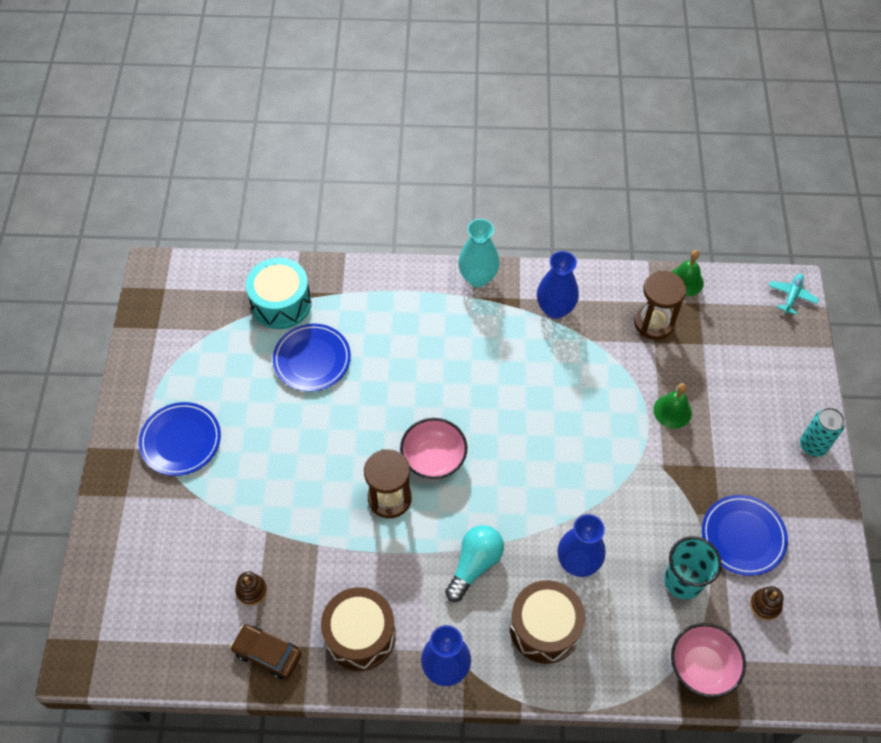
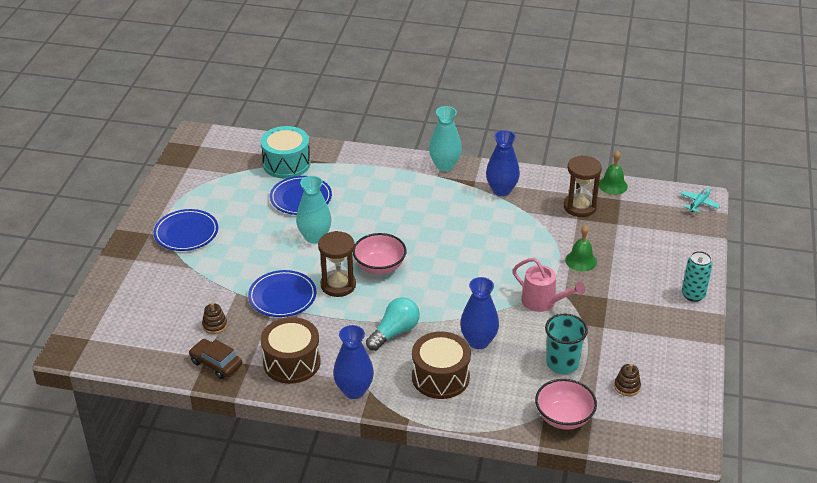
camera: 10 degrees right, 20 degrees down
(343, 422) = (314, 237): none -> turquoise vase
(641, 485) = (543, 302): none -> pink watering can
(743, 536) = (619, 343): blue plate -> blue plate (282, 296)

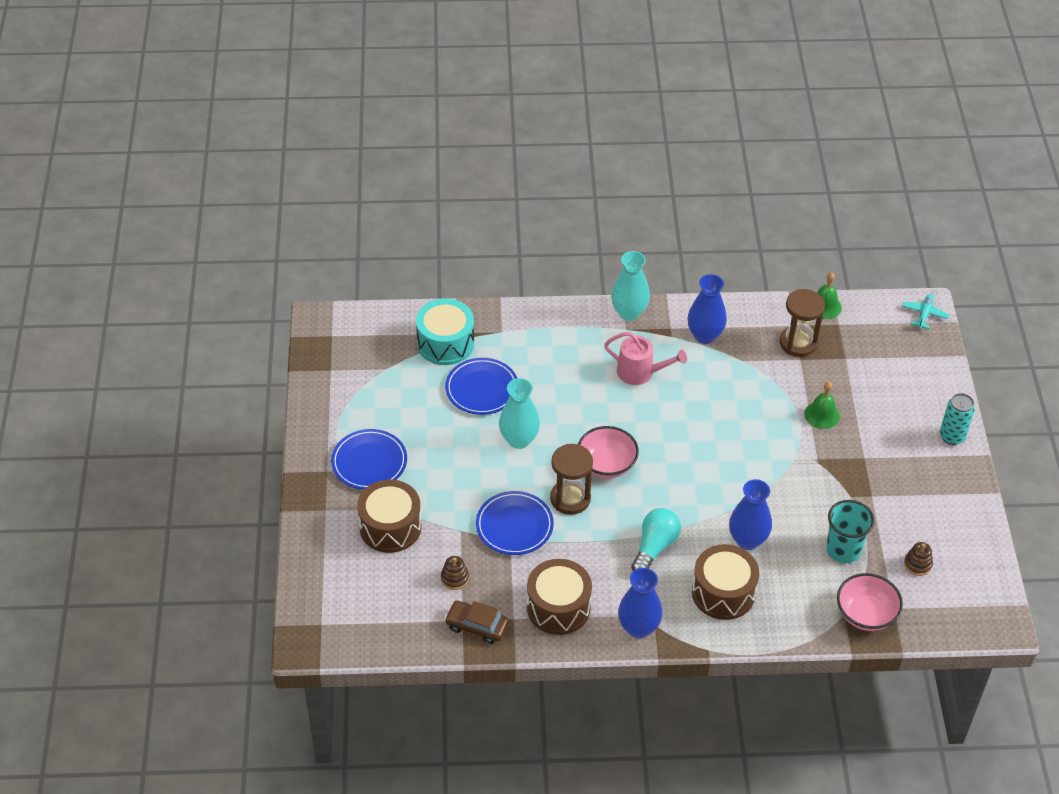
camera: 15 degrees left, 10 degrees up
(180, 280) = (390, 527): none -> brown drum
(543, 302) = (798, 476): pink watering can -> pink watering can (640, 372)

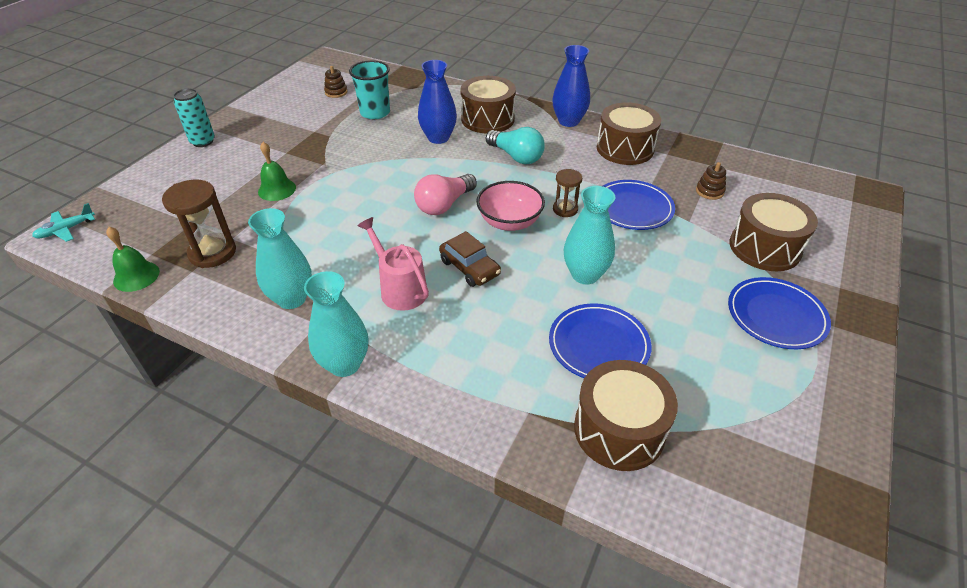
camera: 150 degrees left, 5 degrees down
(445, 343) = (619, 430): turquoise drum -> brown drum
(477, 626) = (702, 158): brown car -> brown car (470, 267)
(570, 498) = (565, 209): brown hourglass -> brown hourglass, size x0.59
(654, 547) = (516, 156): turquoise light bulb -> turquoise light bulb turned 105 degrees counterclockwise
(672, 459) = (444, 205): none -> pink light bulb
(704, 336) = (292, 298): blue vase -> turquoise vase
(865, 614) = (402, 83): pink bowl -> none

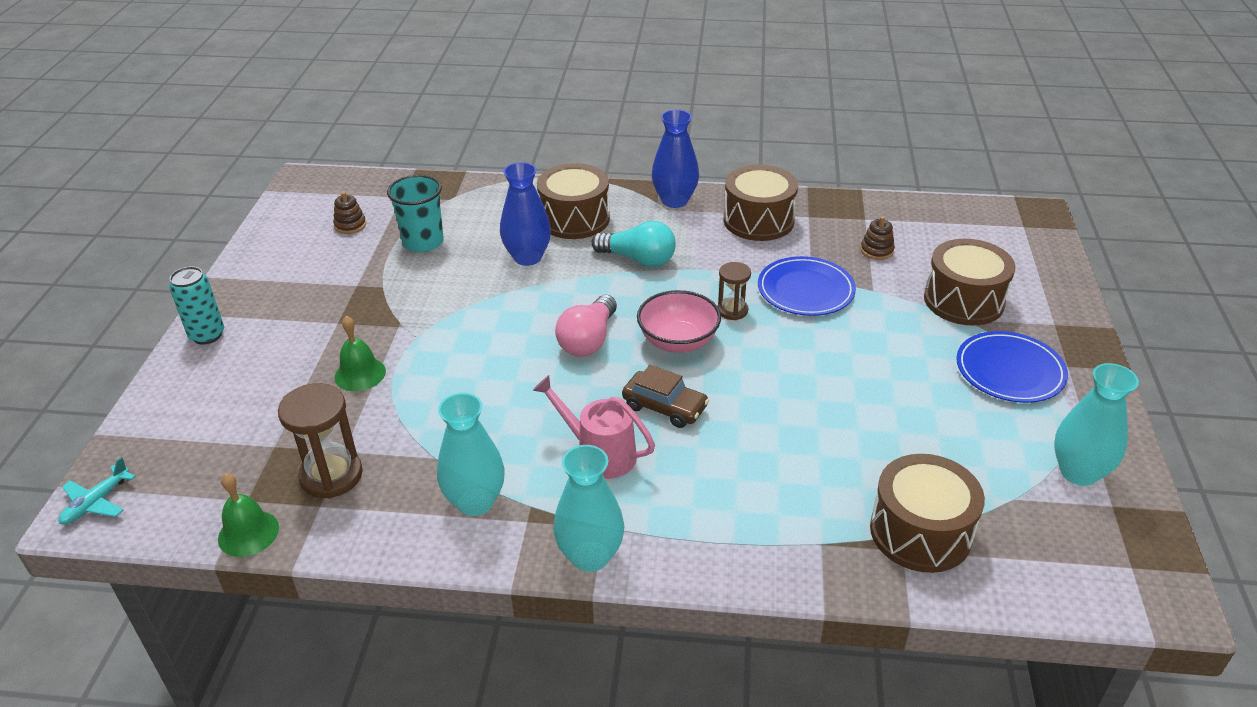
camera: 20 degrees left, 5 degrees down
(585, 275) = (796, 380): turquoise vase -> turquoise vase (1078, 472)
(598, 345) = (853, 452): blue plate -> none

